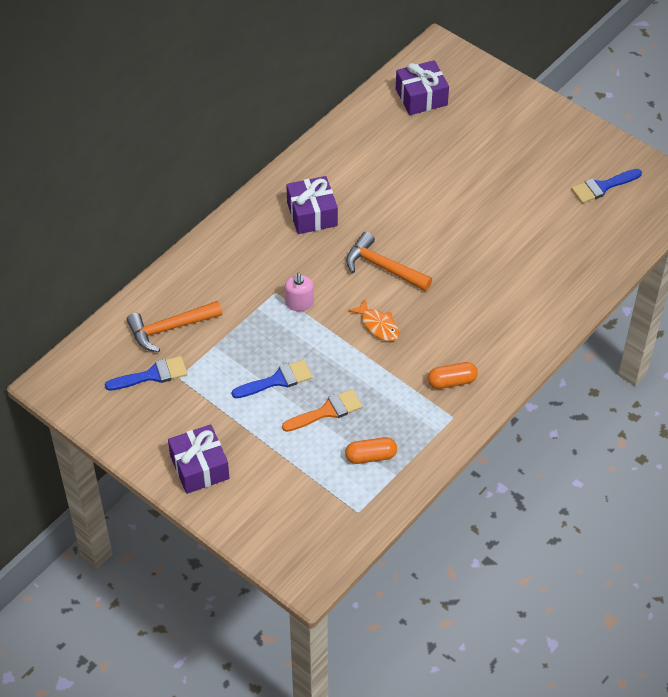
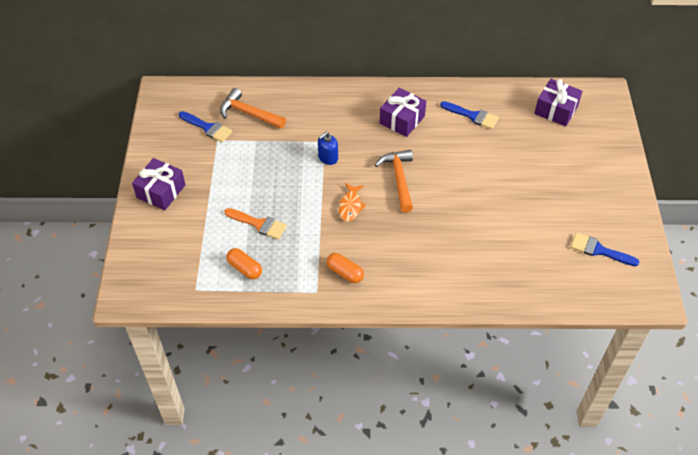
camera: 50 degrees right, 0 degrees up
(277, 380) = (259, 185): blue brush -> blue brush (472, 116)
(299, 303) = (328, 158): pink soap dispenser -> blue soap dispenser

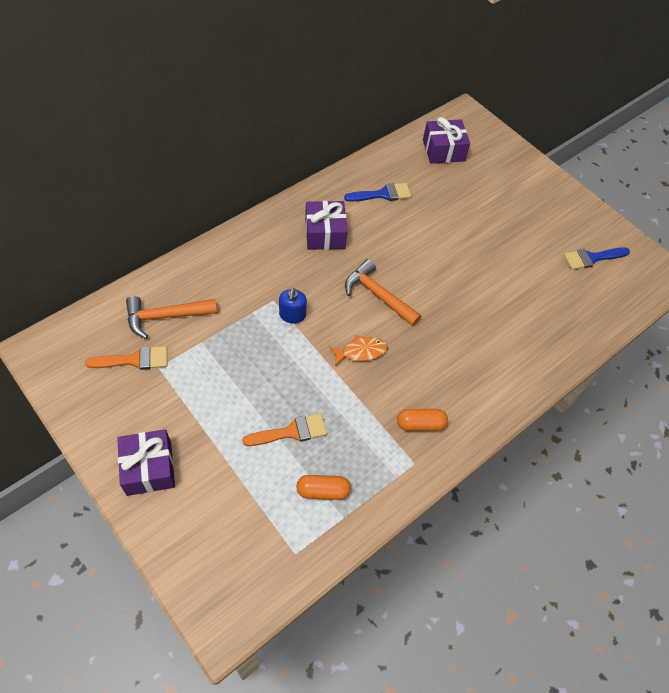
camera: 45 degrees left, 5 degrees up
(208, 128) = (134, 360): blue brush -> orange brush
(350, 206) = (361, 351): orange fish -> orange fish turned 75 degrees counterclockwise

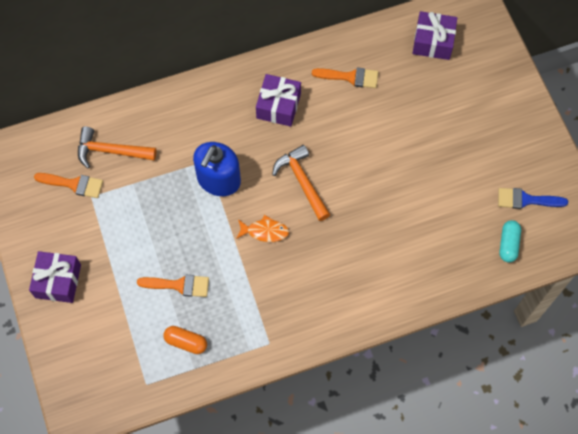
camera: 25 degrees right, 10 degrees up
(292, 315) = (218, 180): blue soap dispenser -> blue soap dispenser, size x1.86
(382, 194) = (350, 77): blue brush -> orange brush
(420, 424) = (289, 311): orange capsule -> none
(597, 300) = (508, 244): none -> turquoise capsule

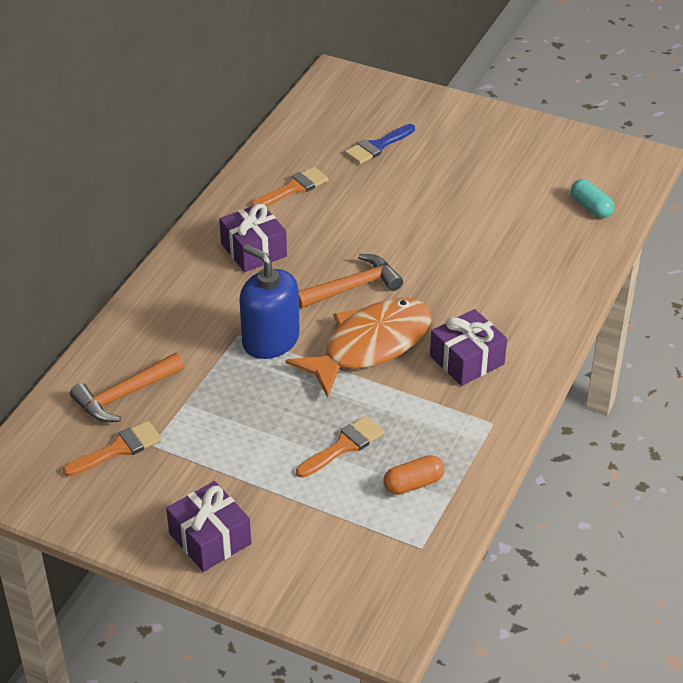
camera: 45 degrees left, 25 degrees down
(218, 180) = (270, 340): blue soap dispenser -> blue soap dispenser turned 150 degrees clockwise
(265, 231) = (370, 346): orange fish -> orange fish, size x2.23
(302, 181) = (353, 287): orange hammer -> orange hammer turned 135 degrees clockwise
(433, 42) = (334, 121): purple gift -> purple gift (467, 360)
(526, 200) = (562, 170): blue brush -> blue brush (377, 146)

